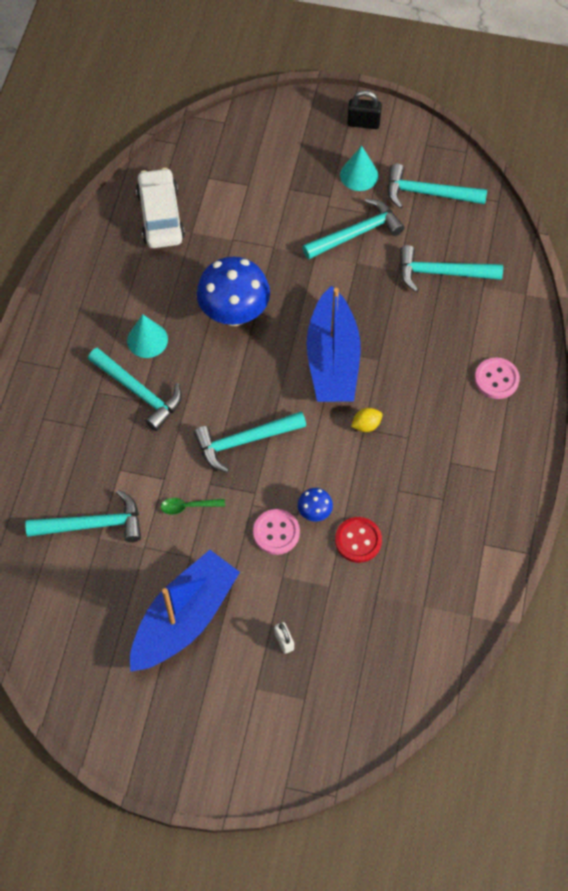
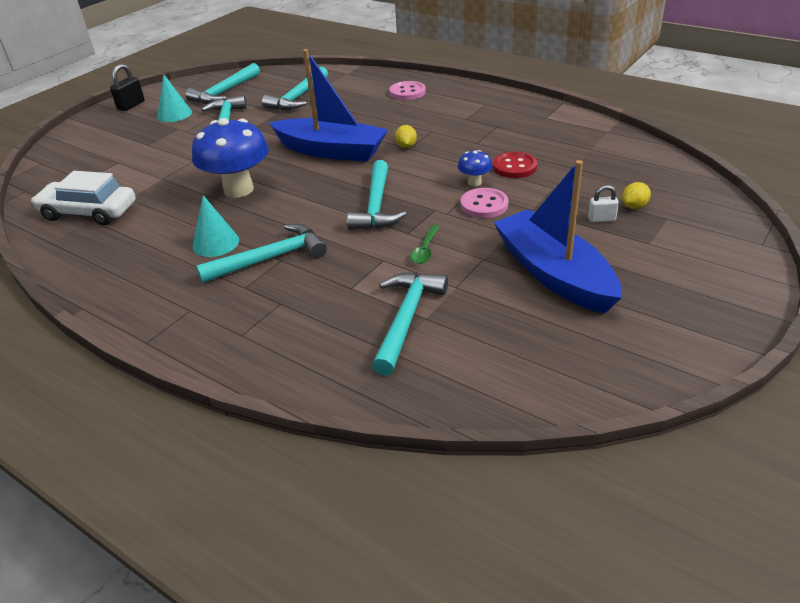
camera: 65 degrees left, 25 degrees down
(316, 667) = (634, 206): none -> yellow lemon

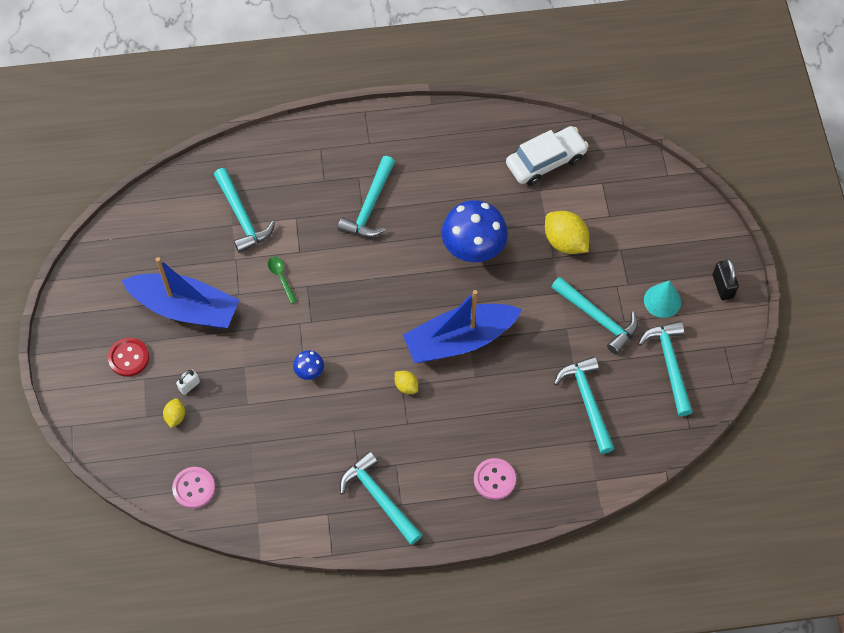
camera: 135 degrees right, 25 degrees up
(171, 163) = (565, 242): none -> yellow lemon
(216, 243) = (420, 195): turquoise cone -> none
(376, 206) = (355, 298): turquoise hammer -> turquoise hammer (379, 498)
(484, 205) = (281, 349): pink button -> pink button (194, 488)
(514, 167) = (296, 413): red button -> red button (129, 358)

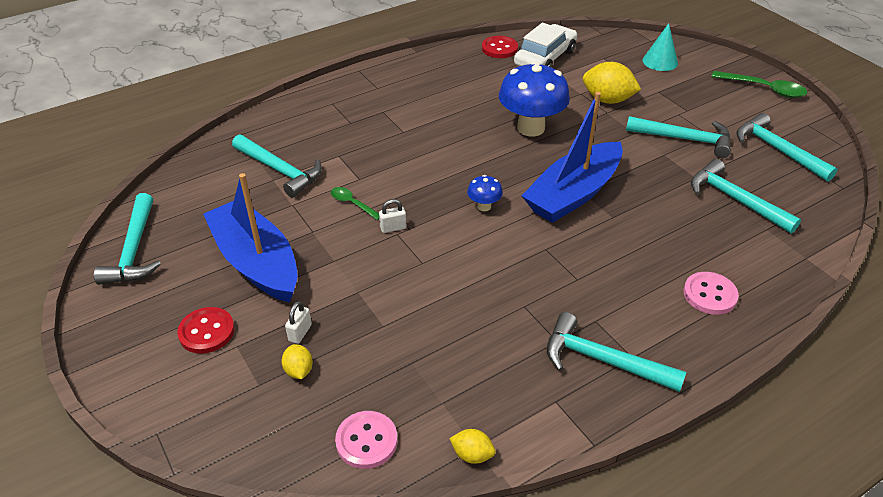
camera: 25 degrees left, 20 degrees down
(185, 308) = (256, 262): blue boat -> blue boat turned 120 degrees counterclockwise
(299, 316) = (393, 228): none -> white padlock
(309, 372) = (437, 271): blue mushroom -> blue mushroom (484, 206)
(370, 206) = (409, 127): turquoise hammer -> turquoise hammer (134, 250)
(406, 386) = (550, 248): yellow lemon -> yellow lemon (472, 454)
(511, 130) = (499, 48): none -> red button
(662, 301) = (726, 112): turquoise cone -> turquoise cone (660, 61)
(722, 286) = (764, 89): black padlock -> green spoon

